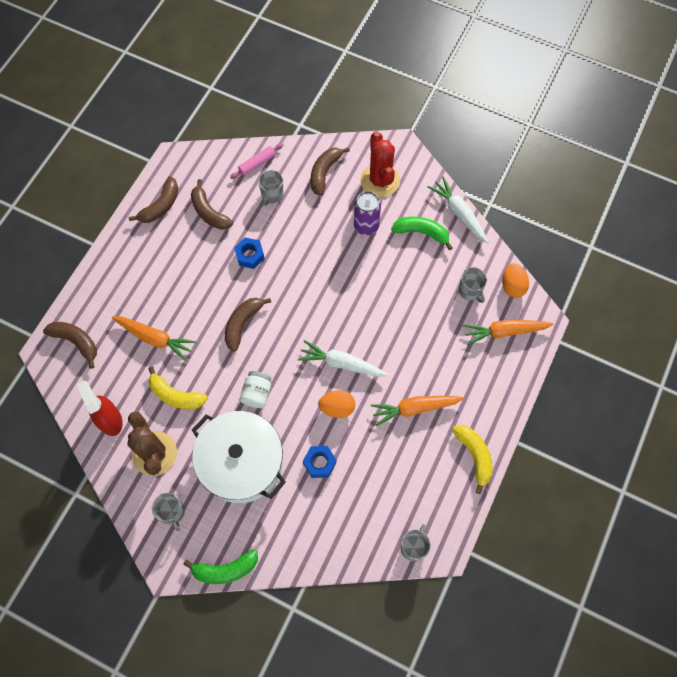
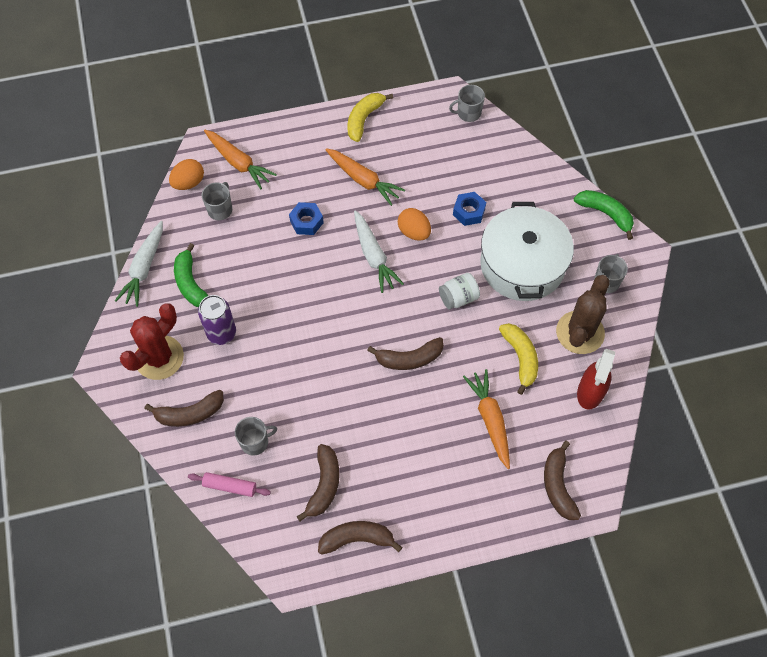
camera: 130 degrees left, 5 degrees down
(250, 255) = (338, 408): blue nut -> blue nut (306, 222)

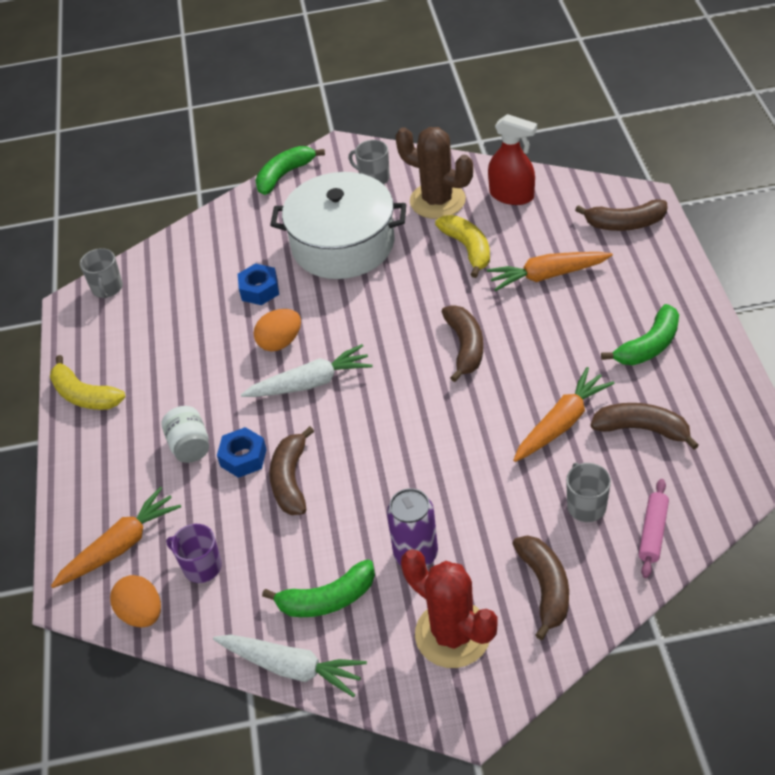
camera: 80 degrees left, 15 degrees down
(220, 209) = (201, 566): grey mug -> purple mug
(357, 539) = (710, 395): brown banana -> brown banana (291, 480)
(363, 180) = (187, 395): orange carrot -> orange carrot (562, 423)
(410, 496) = (648, 345): none -> green banana
(458, 298) = (382, 301): white jar -> white jar (190, 446)
(520, 358) = (468, 249): yellow banana -> yellow banana turned 75 degrees clockwise

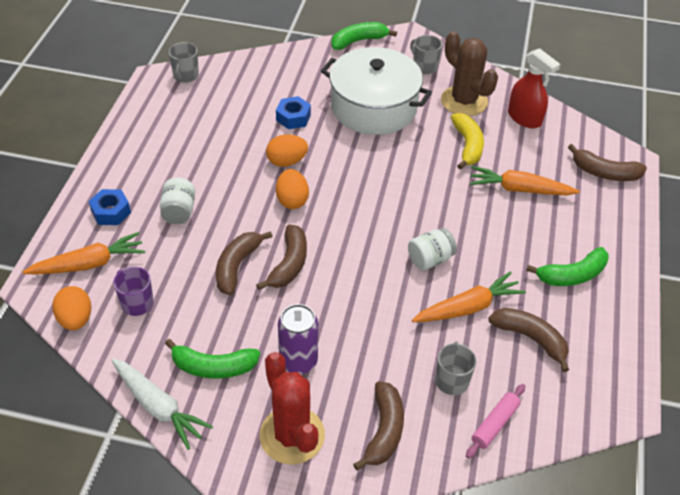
camera: 15 degrees right, 0 degrees up
(85, 395) = (126, 146): yellow banana -> none
(243, 457) = (212, 236): blue nut -> blue nut (111, 212)
(310, 383) = (292, 200): white carrot -> orange egg
(465, 347) = (424, 219): brown banana -> brown banana (289, 264)
(495, 388) = (430, 259): none -> white jar

